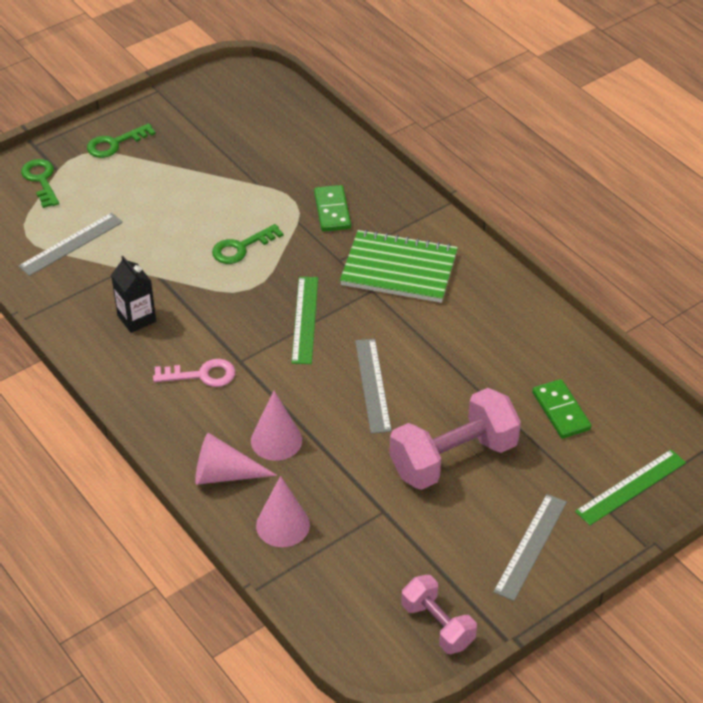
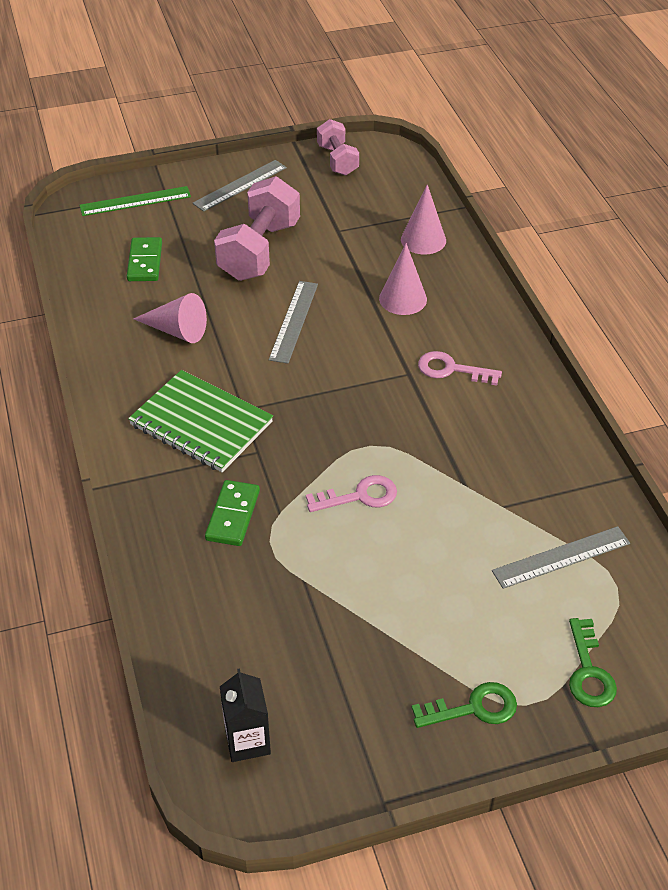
camera: 160 degrees left, 0 degrees up
(136, 318) = (502, 443): black carton -> black carton (247, 741)
(224, 474) = (458, 284): pink cone -> pink cone (177, 330)
(241, 247) = (359, 496): green key -> pink key
(305, 319) = (327, 396): green ruler -> none
(453, 458) = (259, 251): pink dumbbell -> pink dumbbell turned 60 degrees counterclockwise

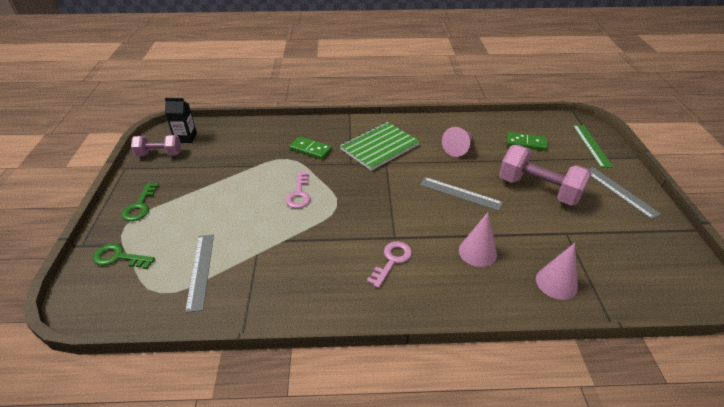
camera: 105 degrees right, 5 degrees down
(337, 160) = (672, 251): pink dumbbell -> pink dumbbell (159, 154)

